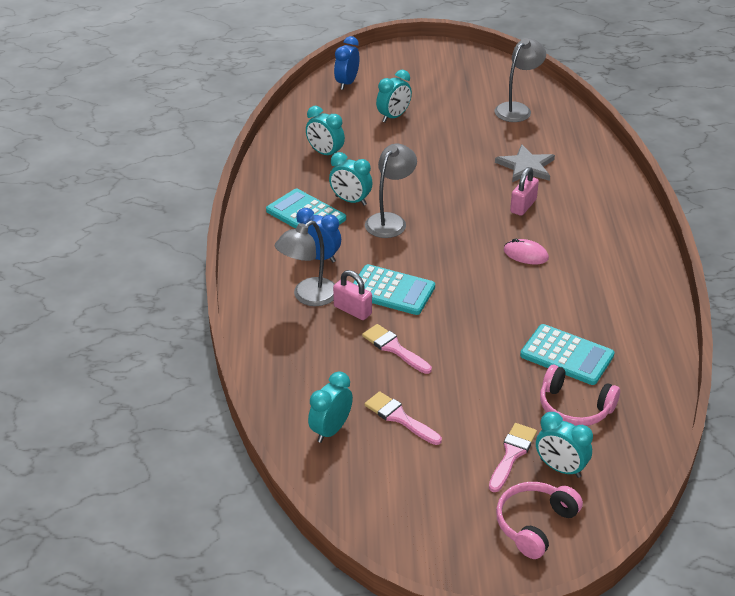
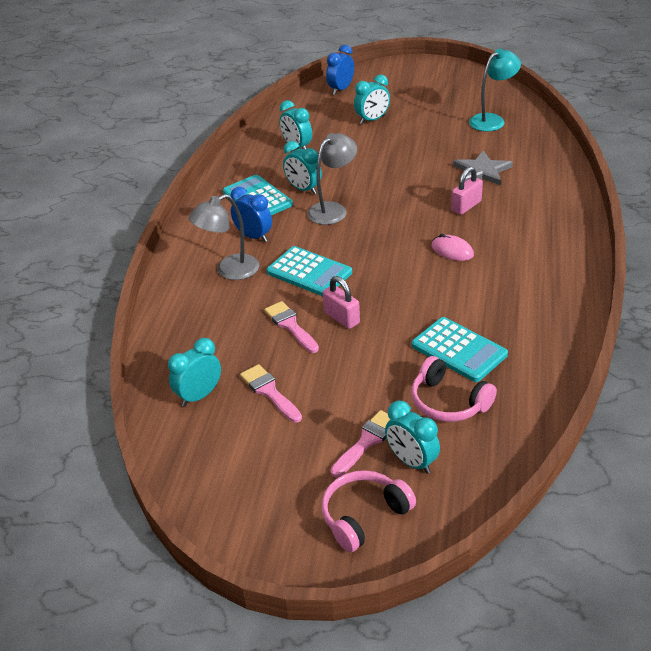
camera: 15 degrees right, 0 degrees up
(352, 310) = (265, 287): pink padlock -> pink padlock (342, 318)
(517, 109) = (492, 120): grey lamp -> turquoise lamp

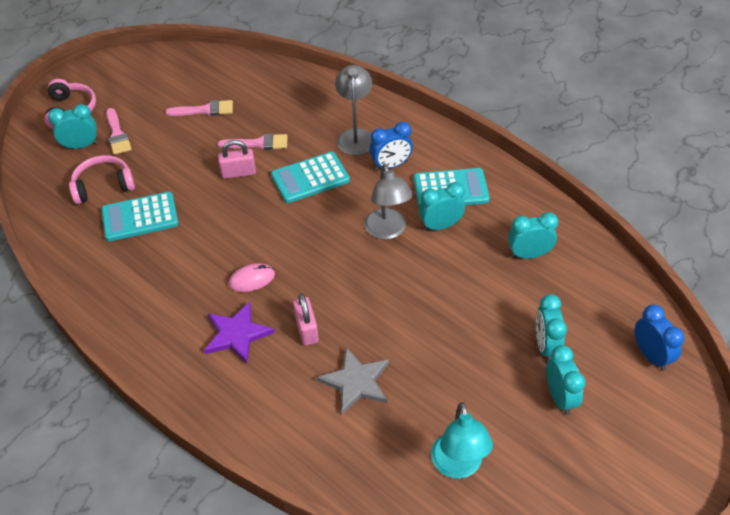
camera: 120 degrees right, 10 degrees up
(199, 396) = (234, 80): turquoise clock -> turquoise clock (559, 397)
(508, 233) = (237, 334): none -> purple star

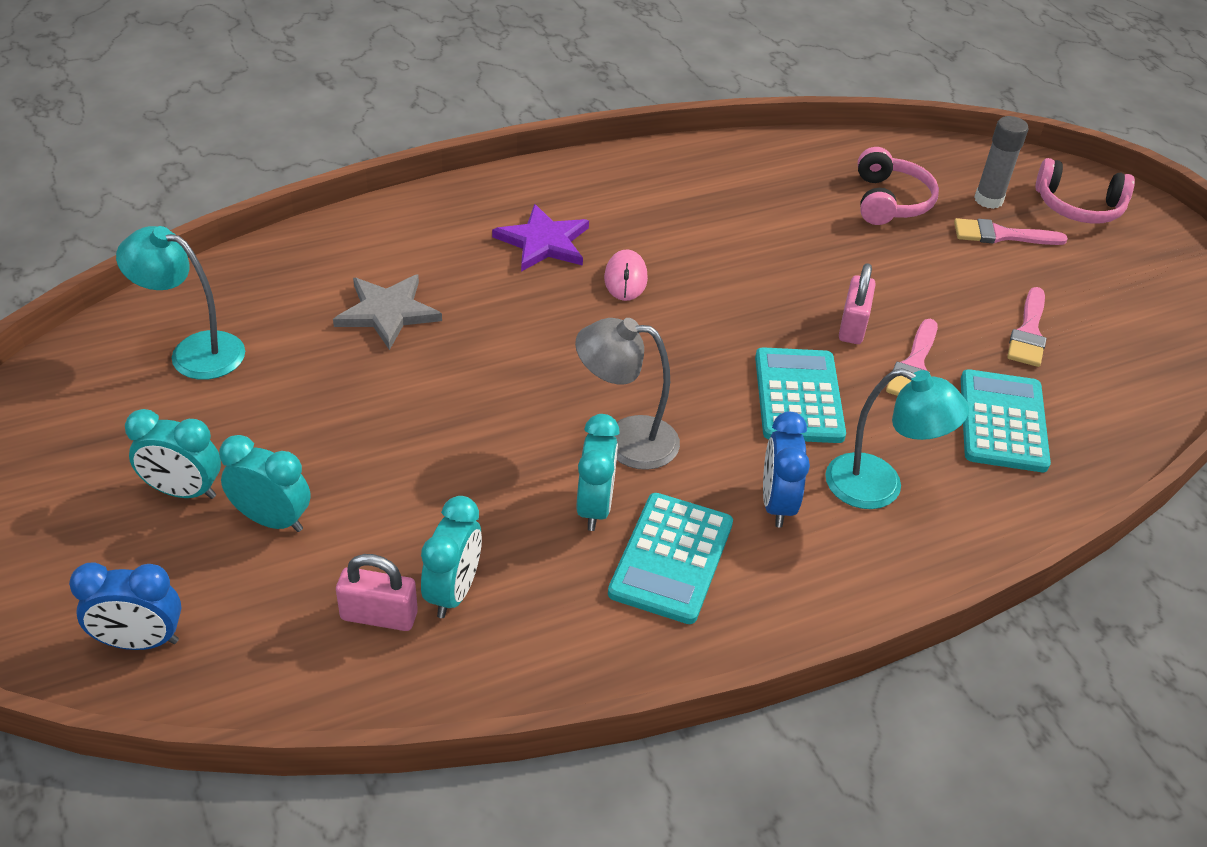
camera: 110 degrees right, 5 degrees down
(81, 146) = (988, 200): turquoise clock -> grey glue stick
(140, 217) = (807, 217): turquoise calculator -> turquoise calculator (1002, 422)
(306, 329) = (504, 299): pink padlock -> pink padlock (379, 615)
(355, 136) = (879, 487): grey lamp -> turquoise lamp

